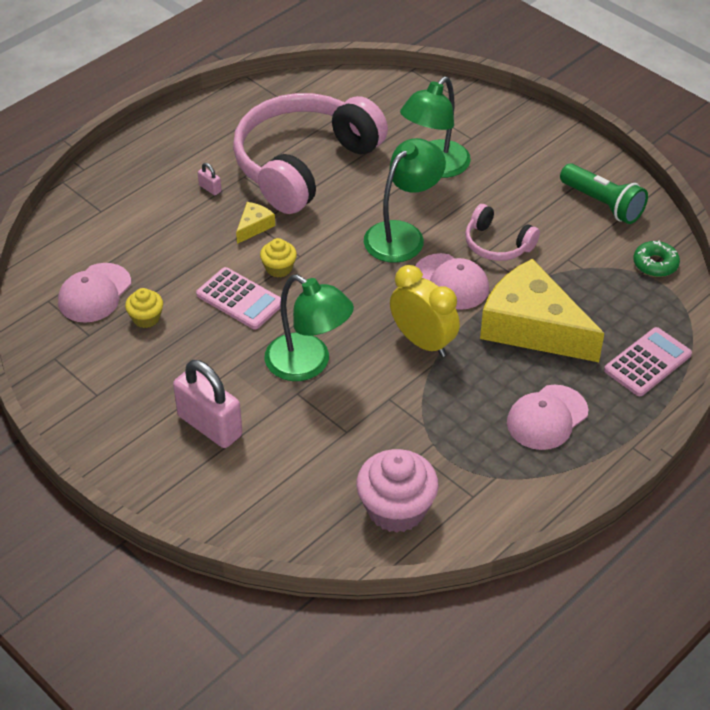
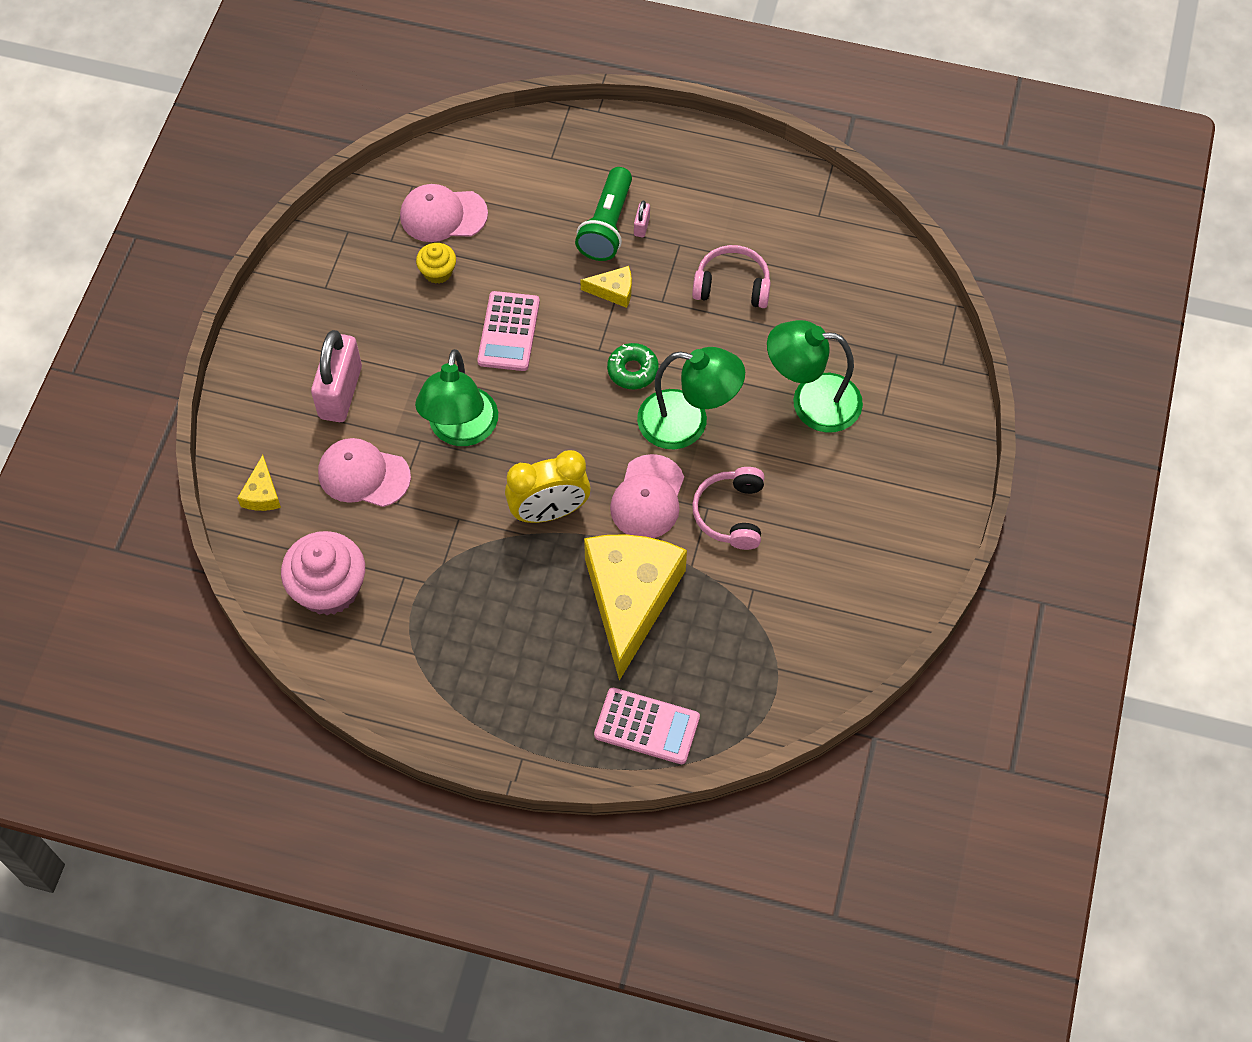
camera: 60 degrees right, 15 degrees up
(268, 519) = (262, 493): none -> yellow cheese
(279, 268) = (570, 341): yellow cupcake -> none
(304, 164) = (732, 285): pink headphones -> pink headphones, size x0.45
(423, 342) = (549, 512): yellow clock -> yellow clock turned 60 degrees clockwise
(547, 417) = (515, 665): pink cap -> pink cap (363, 475)
(602, 204) = (862, 586): green flashlight -> green flashlight (607, 225)
(655, 264) = (800, 676): green donut -> green donut (632, 370)

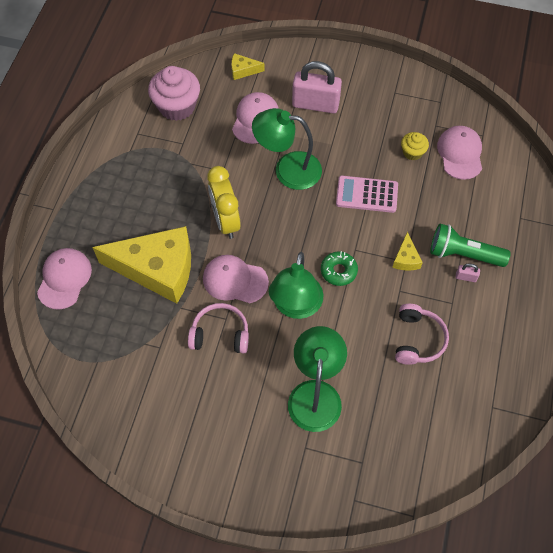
camera: 90 degrees right, 0 degrees up
(647, 726) = (64, 279): pink calculator -> pink cap

